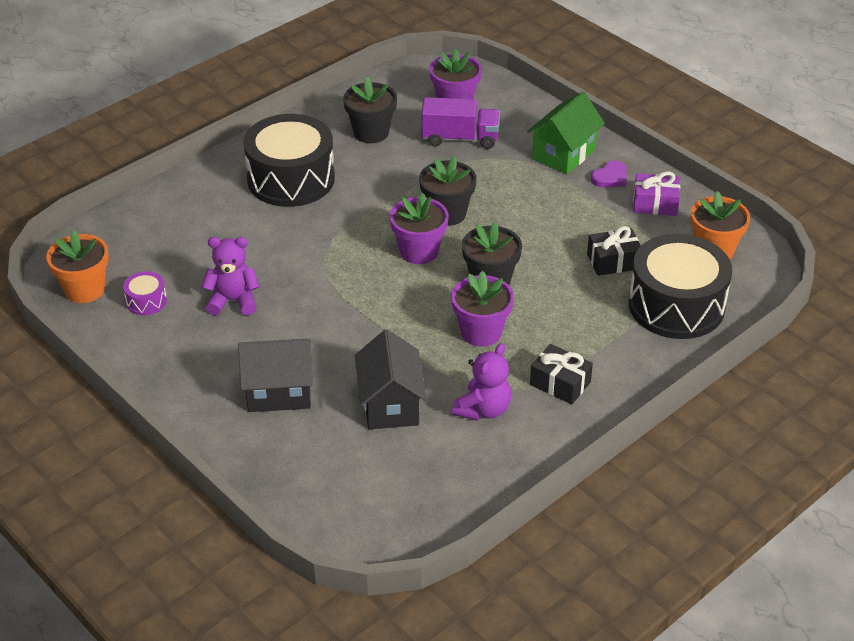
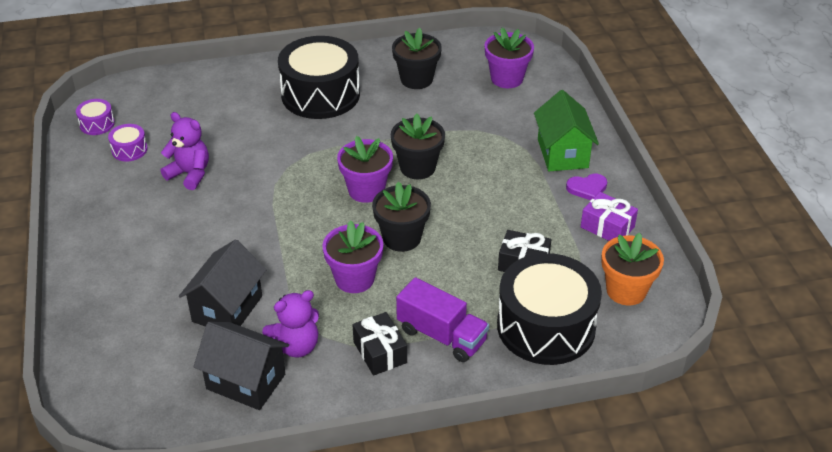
camera: 30 degrees right, 0 degrees up
(84, 289) = (97, 124): orange flower pot -> purple drum
(279, 392) = (154, 261): black house -> black house (246, 381)
(460, 138) = (485, 109): purple truck -> purple truck (441, 335)
(563, 154) = (562, 153): green house -> green house turned 75 degrees counterclockwise

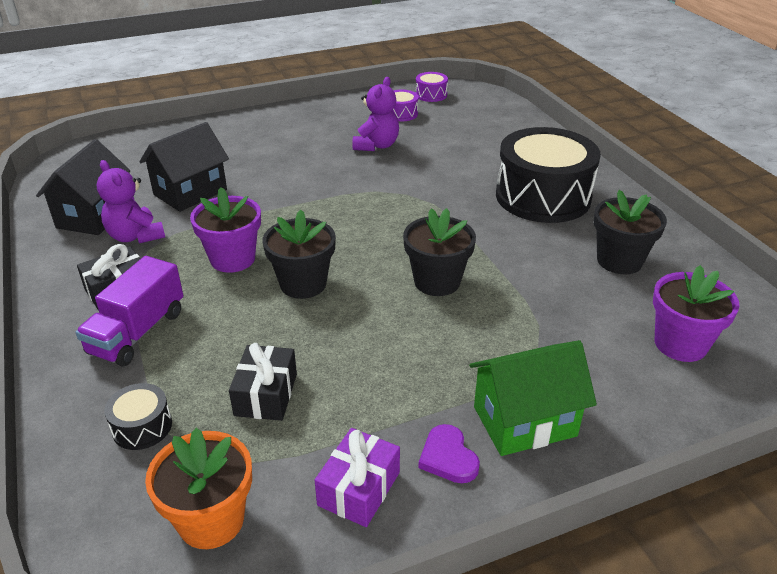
camera: 80 degrees right, 5 degrees down
(227, 309) = (190, 192): black house -> black house turned 60 degrees counterclockwise
(366, 190) = (382, 248): purple flower pot -> none
(546, 326) = (142, 427): black drum -> black drum, size x0.42

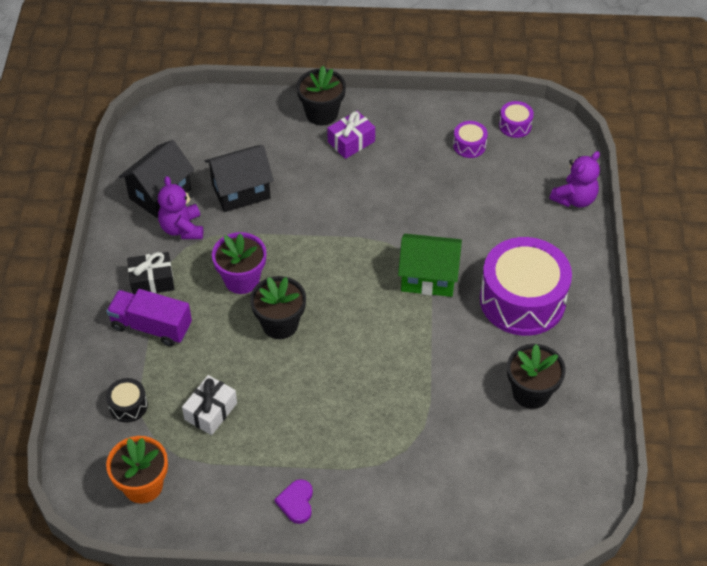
camera: 25 degrees right, 15 degrees up
(137, 332) = (151, 326): purple truck -> purple truck turned 60 degrees clockwise
(266, 394) = (211, 411): black gift -> white gift
(359, 489) = (232, 500): purple gift -> purple gift (351, 142)
(376, 145) = (421, 184): purple teddy bear -> purple teddy bear (574, 199)
(437, 281) = (377, 359): black flower pot -> black flower pot (321, 113)
(524, 421) = (360, 498): green house -> green house (428, 277)
(543, 196) = (522, 300): black drum -> purple drum
(680, 344) = (513, 484): purple flower pot -> none

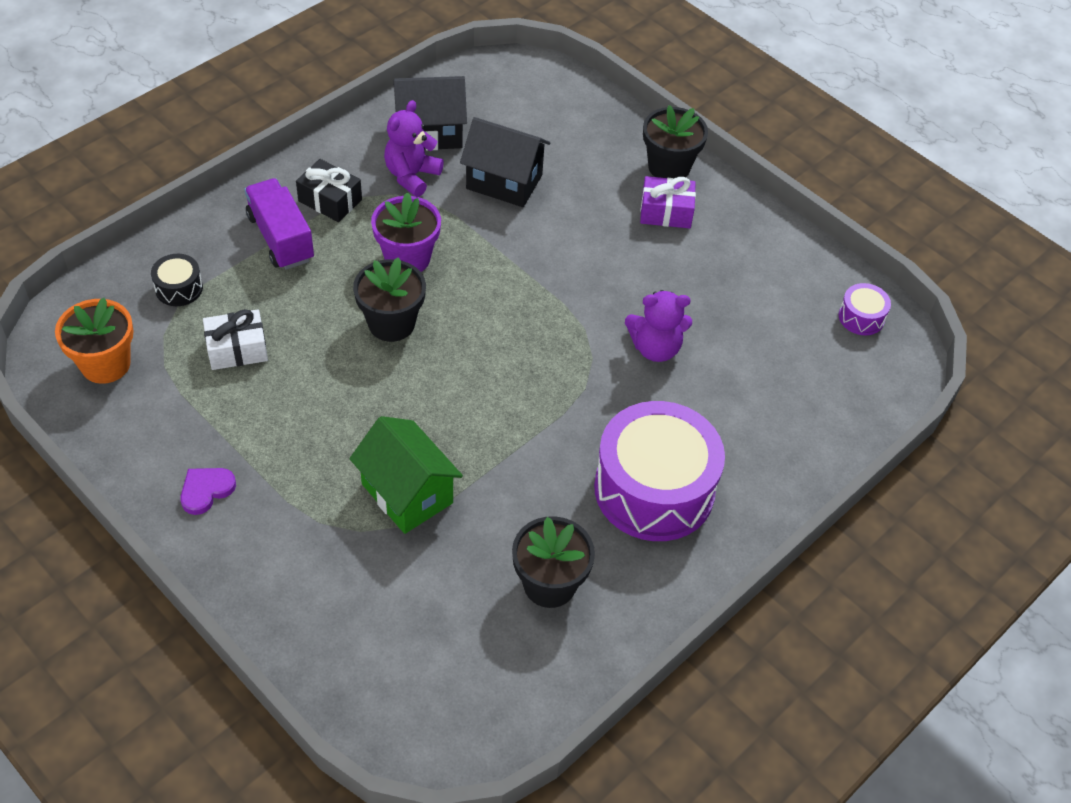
camera: 40 degrees right, 0 degrees up
(428, 277) = (584, 392): green house -> green house (407, 493)
(469, 145) = (785, 301): purple drum -> none
(574, 199) = (838, 436): purple teddy bear -> purple teddy bear (655, 348)

